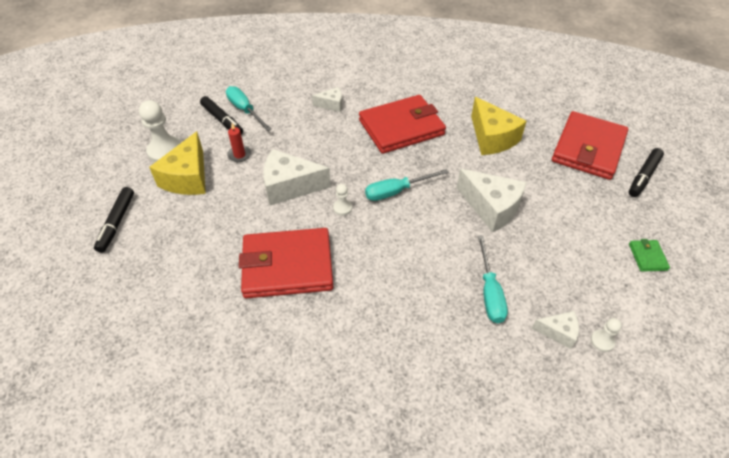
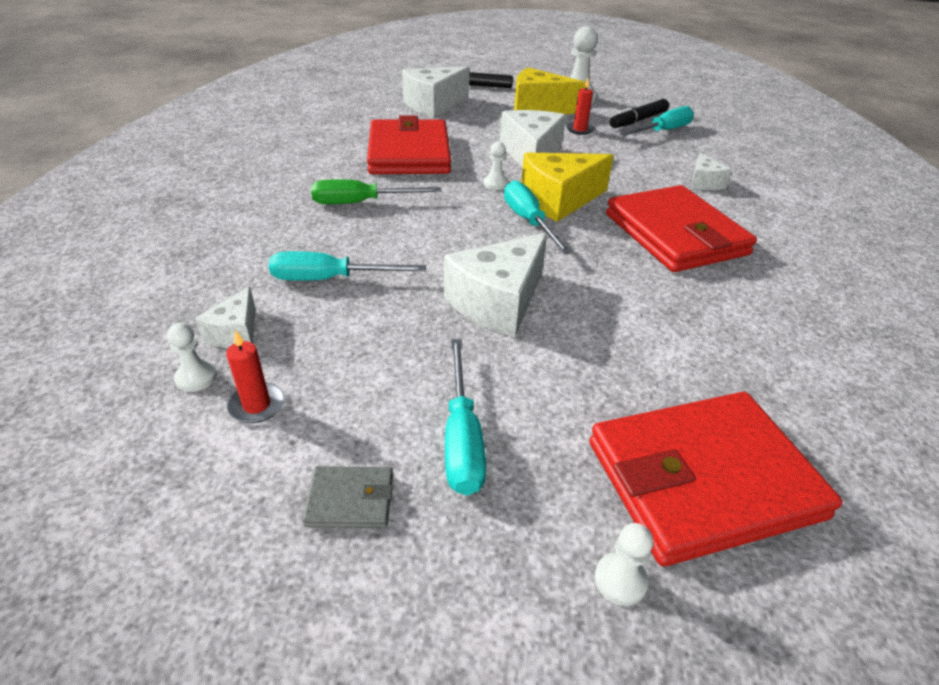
camera: 90 degrees right, 10 degrees down
(168, 255) = (433, 105): none -> white cheese
(382, 289) = (361, 203): none -> green screwdriver
(492, 138) = (685, 327): yellow cheese -> yellow cheese (559, 200)
(588, 148) = (702, 479): red wallet -> red wallet turned 45 degrees counterclockwise
(597, 221) = (461, 438): none -> turquoise screwdriver
(610, 305) = (256, 405): none -> red candle
(643, 176) = (620, 580): black marker -> white pawn
(647, 257) = (350, 500): green wallet -> grey wallet

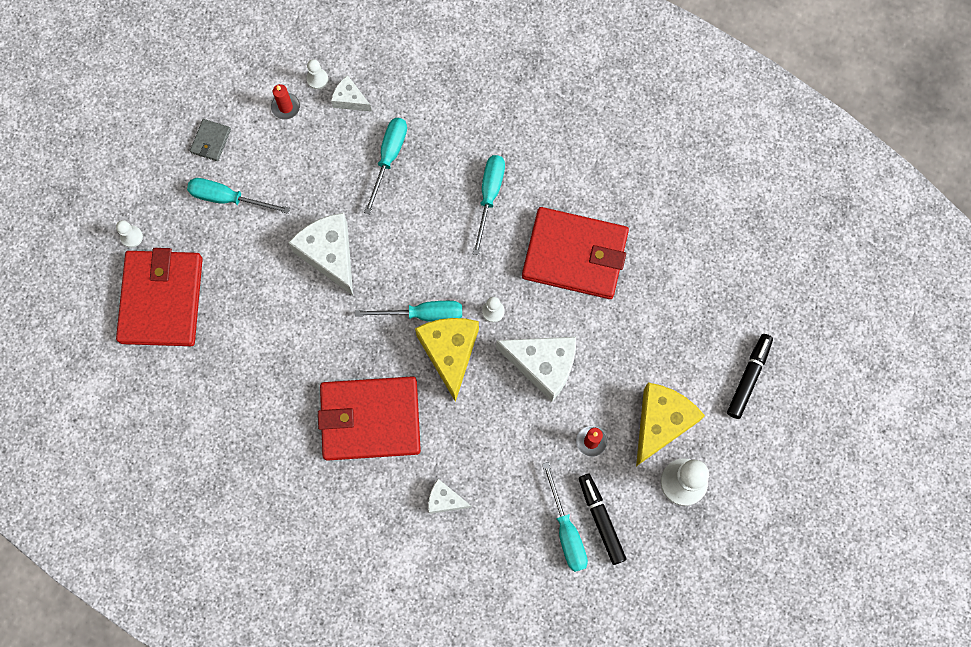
camera: 110 degrees right, 35 degrees up
(361, 203) = (489, 196): green screwdriver -> turquoise screwdriver
(433, 105) = (695, 311): white cheese -> none

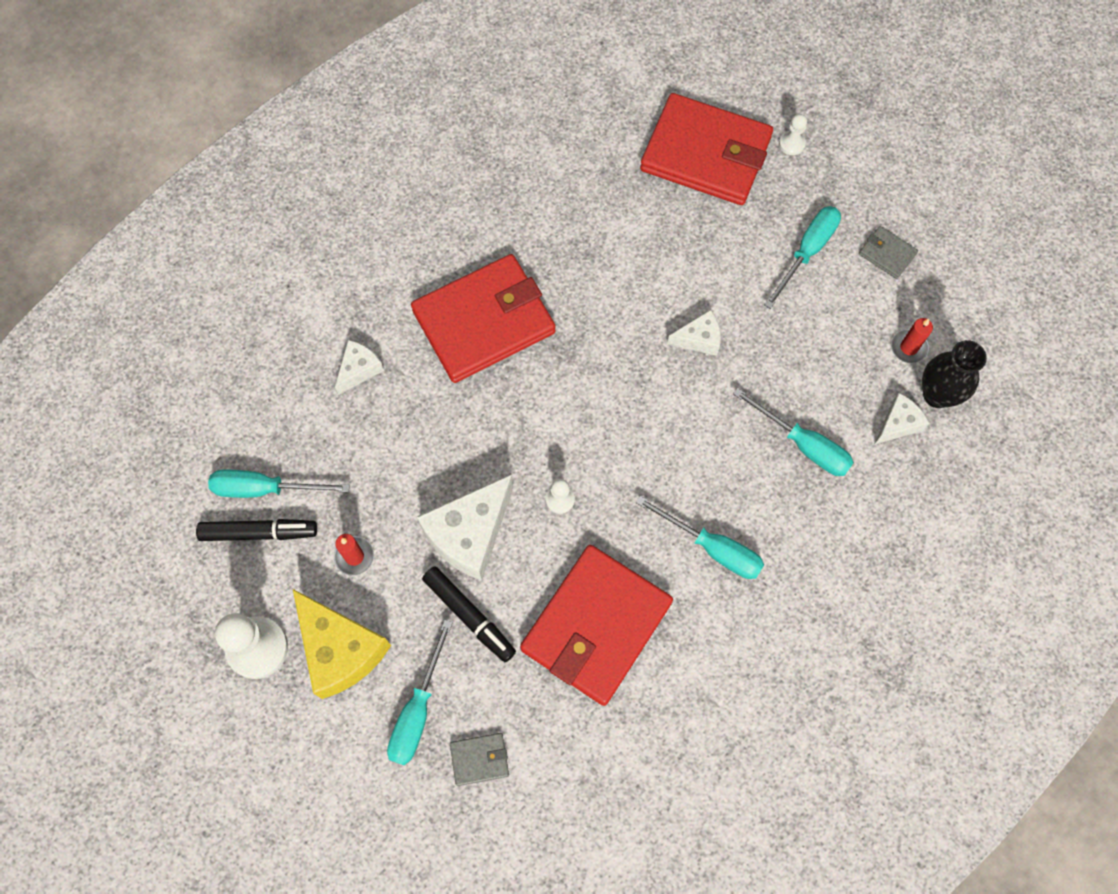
camera: 110 degrees right, 5 degrees down
(317, 79) = (937, 394): white pawn -> black vase
(329, 254) = (699, 339): white cheese -> white cheese, size x0.53
(370, 419) = (484, 322): red wallet -> red wallet turned 45 degrees clockwise
(423, 314) = (586, 418): turquoise screwdriver -> turquoise screwdriver (417, 710)
(449, 353) = (527, 432): yellow cheese -> none
(694, 299) = (479, 759): none -> grey wallet
(749, 377) = (349, 788): black marker -> black marker (469, 616)

